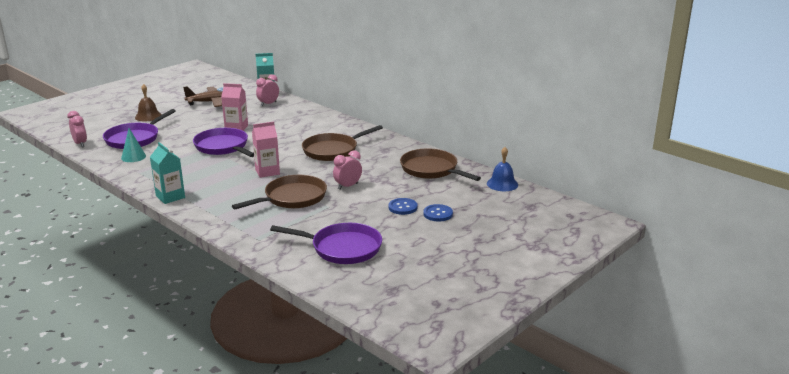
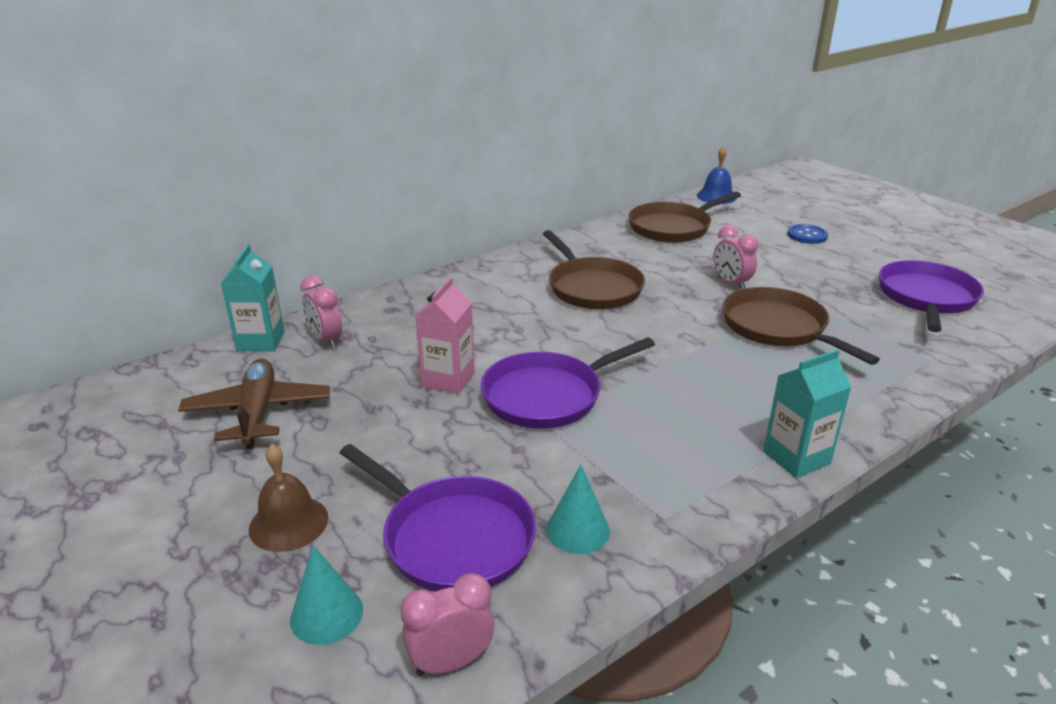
camera: 80 degrees left, 5 degrees up
(105, 127) = (326, 614): none -> turquoise cone
(267, 172) = (676, 348): pink carton -> none
(403, 207) = (793, 253): blue button -> none

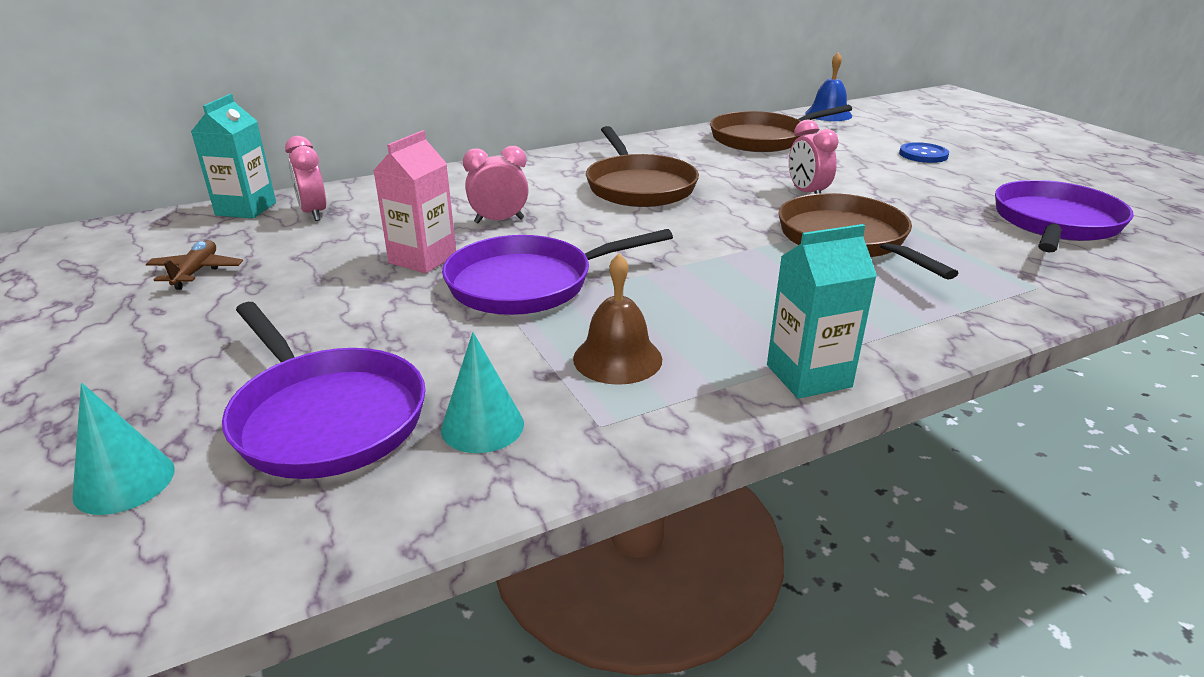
camera: 10 degrees right, 0 degrees up
(258, 412) = (196, 272): brown plane -> brown plane, size x0.56
(288, 523) = (151, 381): brown bell -> brown bell (617, 358)
(451, 662) = (233, 557): pink clock -> pink clock (499, 221)

